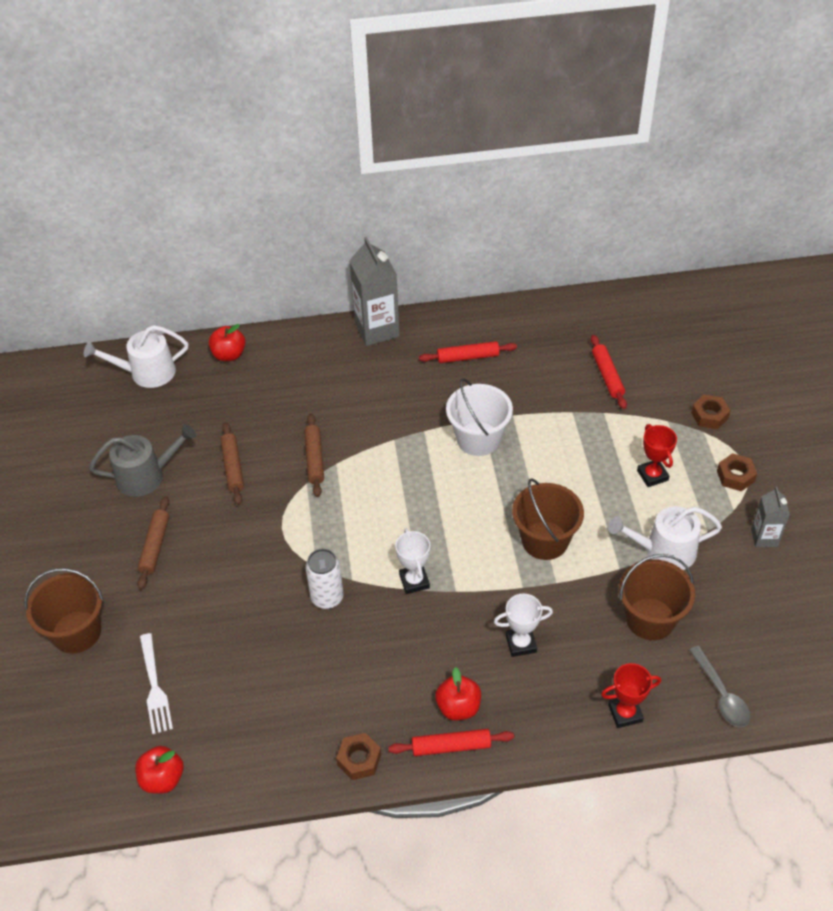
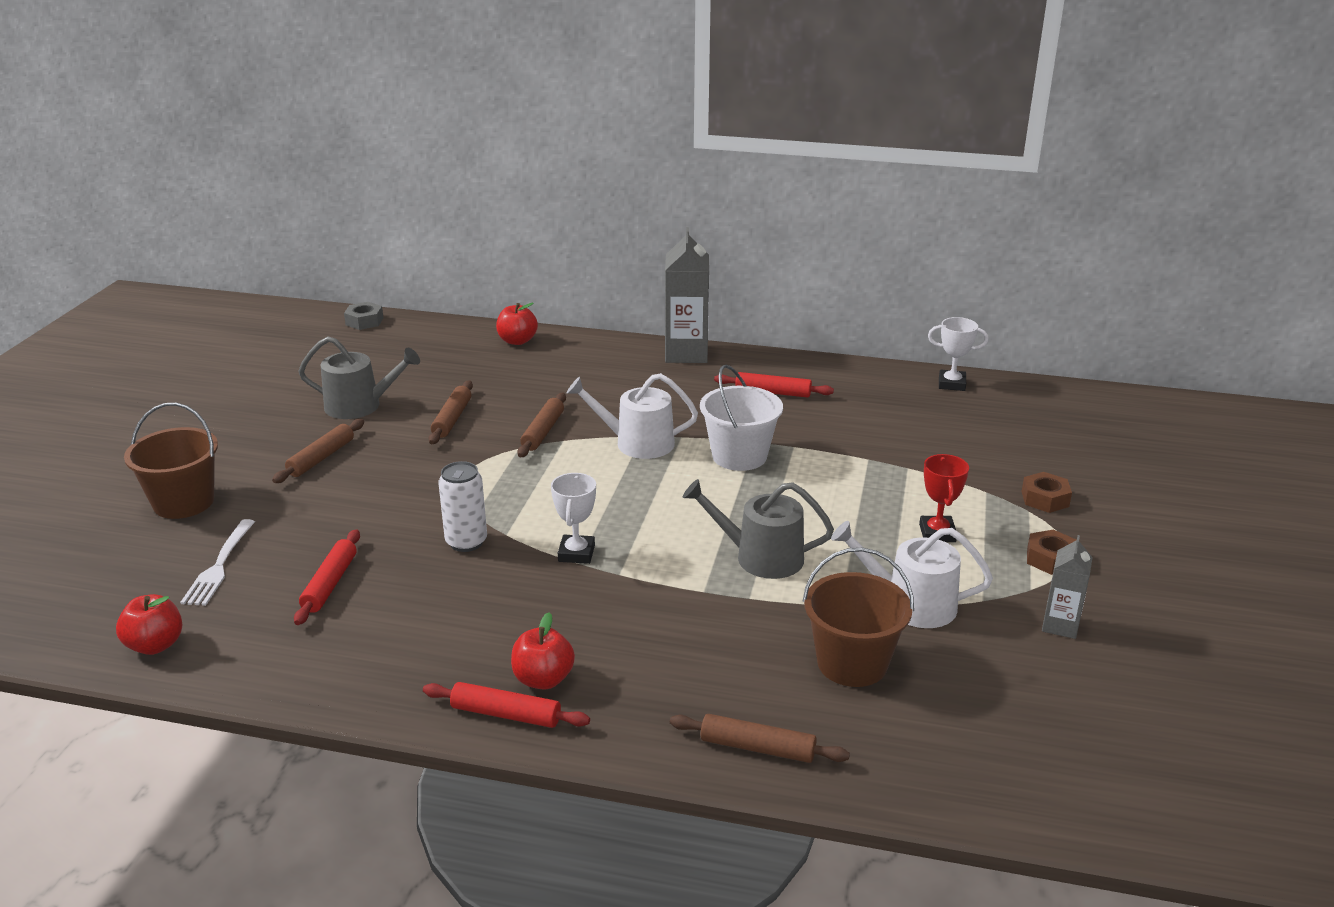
camera: 20 degrees right, 20 degrees down
(79, 368) = (364, 321): none -> grey nut
(147, 372) = (426, 337): white watering can -> white watering can (637, 443)
(359, 759) = (385, 693): brown nut -> none
(521, 643) = (665, 641): white trophy -> white trophy (951, 384)
(545, 540) = (760, 557): brown bucket -> grey watering can
(607, 376) = (931, 439): red rolling pin -> red rolling pin (330, 584)
(625, 713) = (757, 748): red trophy -> brown rolling pin
(721, 694) = (907, 767): grey spoon -> none

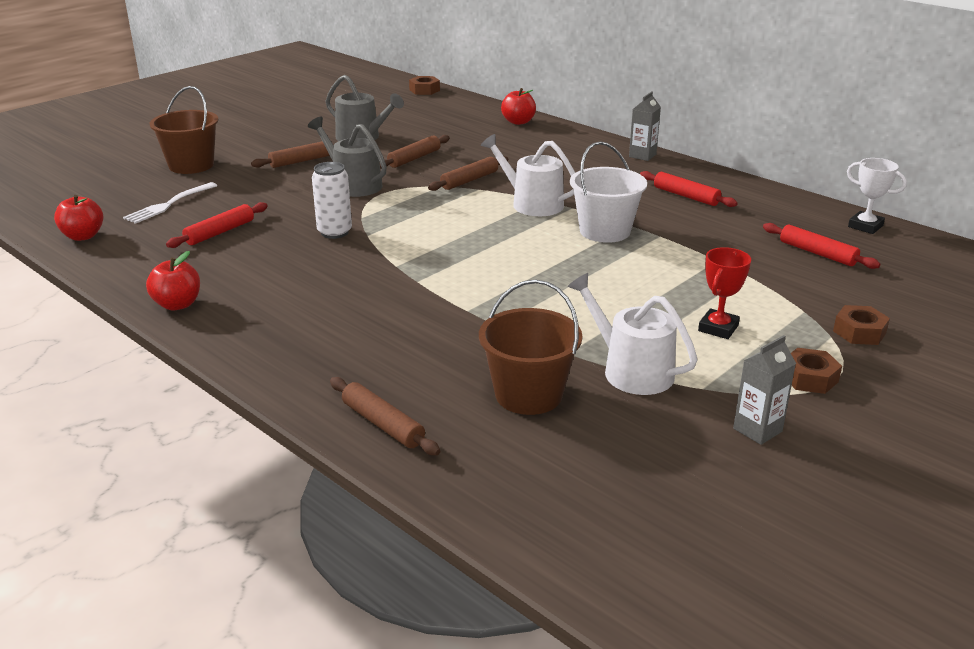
camera: 30 degrees right, 0 degrees up
(364, 321) = (424, 90): grey nut -> brown nut
(506, 714) = (235, 341): red rolling pin -> red rolling pin (817, 253)
(543, 679) = (284, 329): red apple -> red apple (177, 304)
(576, 553) = (402, 260): white trophy -> none
(686, 353) = (642, 155): grey carton -> grey carton, size x0.56
(760, 557) = (540, 301): grey watering can -> grey watering can (353, 184)

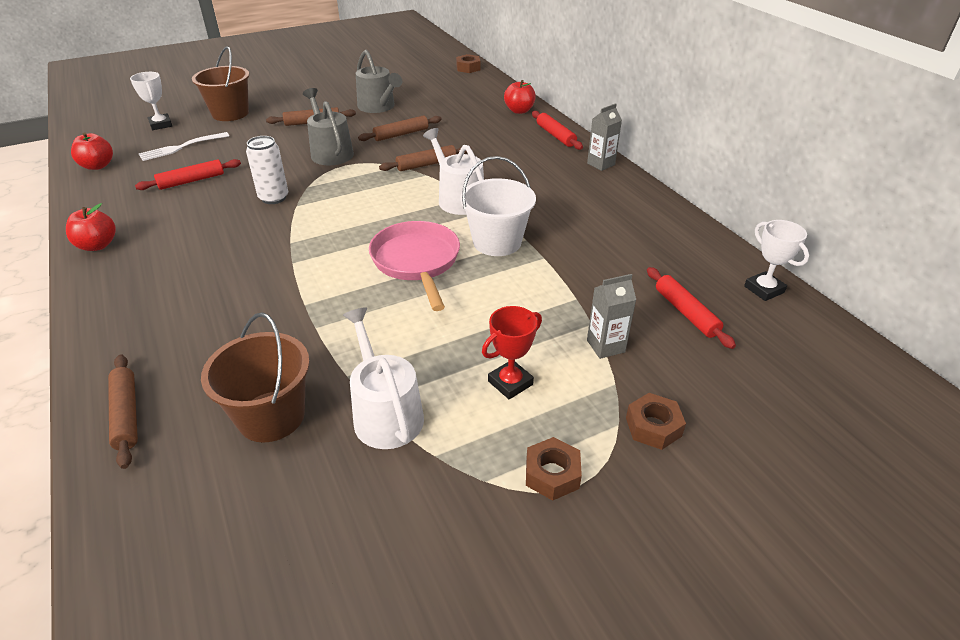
camera: 20 degrees right, 10 degrees up
(115, 187) = (161, 125): none -> white trophy
(544, 259) = (417, 262): none -> pink pan
(686, 196) = (605, 217): red rolling pin -> red rolling pin (555, 135)
(757, 430) = (444, 528): grey carton -> grey carton (605, 346)

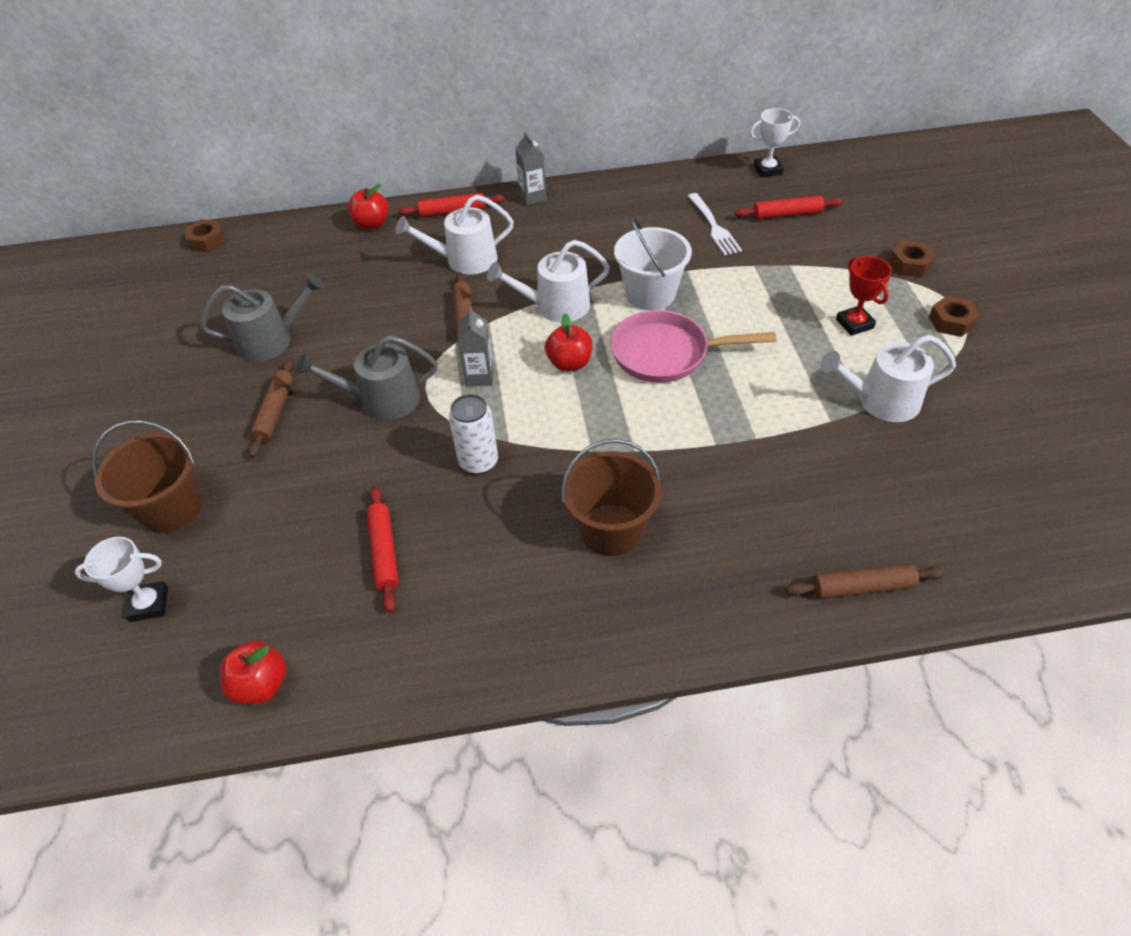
camera: 70 degrees left, 10 degrees up
(97, 245) = (523, 653): red apple -> red apple (569, 363)
(181, 147) = (261, 570): white fork -> white fork (714, 226)
(271, 416) = (876, 475): brown bucket -> brown bucket (611, 529)
(401, 134) = (371, 329): brown rolling pin -> none
(497, 151) = (465, 260): none -> white watering can
(605, 346) = (819, 264): grey carton -> grey carton (479, 376)

